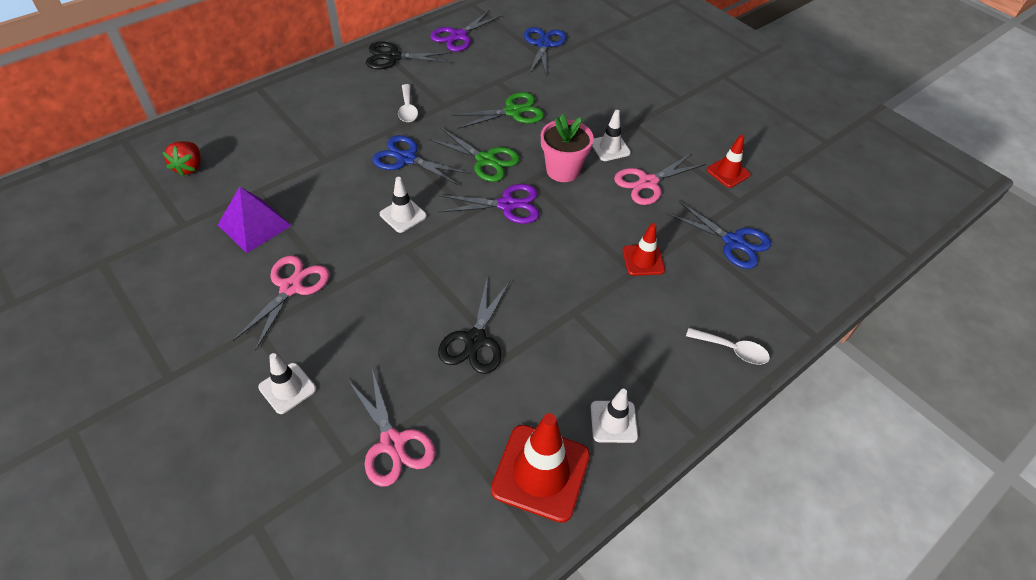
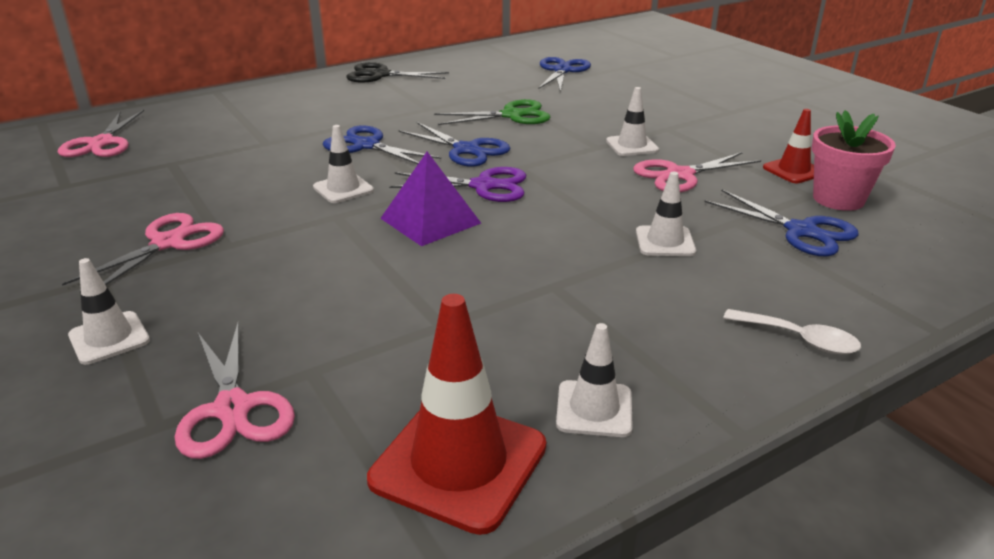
camera: 10 degrees right, 20 degrees down
(189, 167) = (102, 143): red strawberry -> pink scissors
(254, 225) = (152, 189): purple pyramid -> purple pyramid (430, 220)
(407, 109) = (382, 110): white spoon -> none
(458, 36) = (462, 63): purple scissors -> none
(475, 340) = (400, 306): black scissors -> none
(486, 160) = (466, 150): green scissors -> blue scissors
(563, 170) = (565, 161): pink flower pot -> pink flower pot (838, 199)
(643, 260) = (665, 242): red traffic cone -> white traffic cone

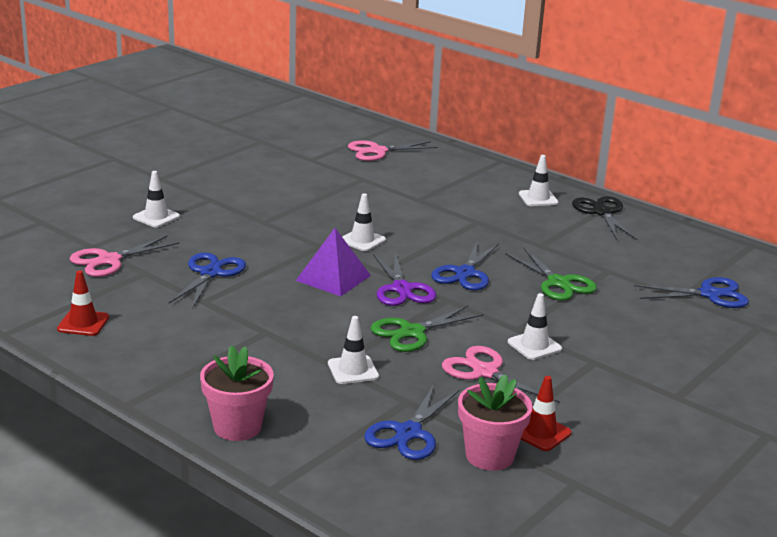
camera: 70 degrees right, 5 degrees down
(168, 243) = (257, 205): pink scissors -> none
(366, 145) = (442, 234): blue scissors -> blue scissors (210, 273)
(458, 463) = (83, 323): red traffic cone -> red traffic cone, size x0.56
(587, 196) = (412, 332): none -> green scissors
(594, 409) = (137, 356): white traffic cone -> white traffic cone (538, 198)
(799, 339) = (237, 427): white spoon -> pink flower pot

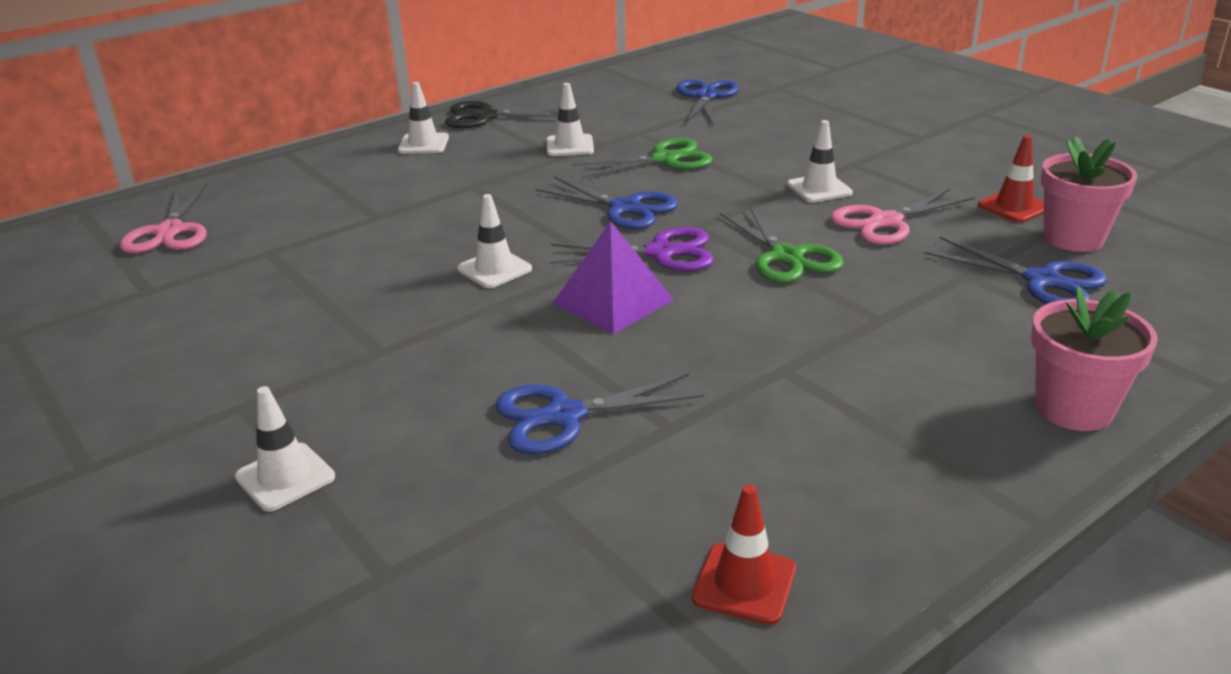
camera: 75 degrees left, 5 degrees up
(109, 260) = (466, 547): pink scissors -> none
(210, 273) = (564, 416): blue scissors -> blue scissors turned 45 degrees counterclockwise
(353, 370) = (893, 306): white traffic cone -> white traffic cone (570, 146)

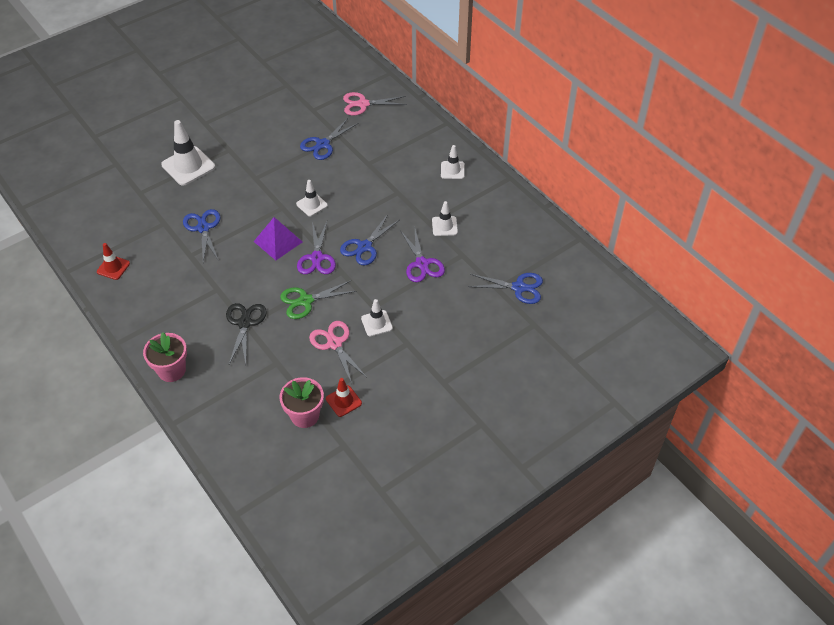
camera: 90 degrees right, 20 degrees up
(285, 477) = (188, 166): white traffic cone -> white traffic cone, size x1.78
(485, 117) = (490, 191): black scissors -> black scissors (244, 323)
(664, 159) = (422, 264): green scissors -> purple scissors
(1042, 280) = (266, 390): blue scissors -> blue scissors (323, 144)

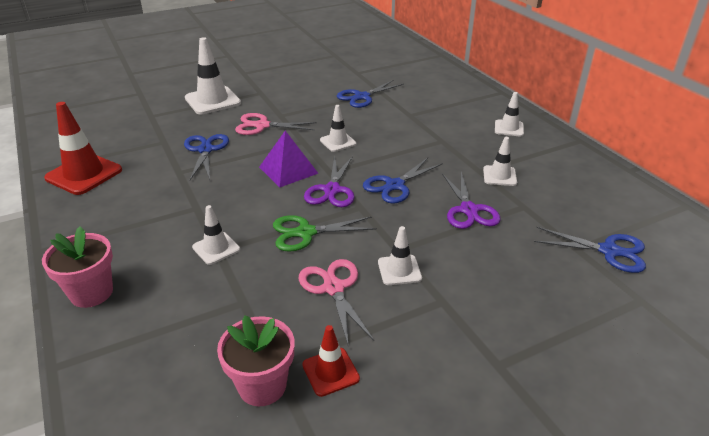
camera: 10 degrees right, 15 degrees down
(113, 267) = (84, 174): red traffic cone -> red traffic cone, size x1.78
(244, 323) = (216, 248): black scissors -> white traffic cone
(363, 104) = (410, 73): pink scissors -> pink scissors (262, 126)

